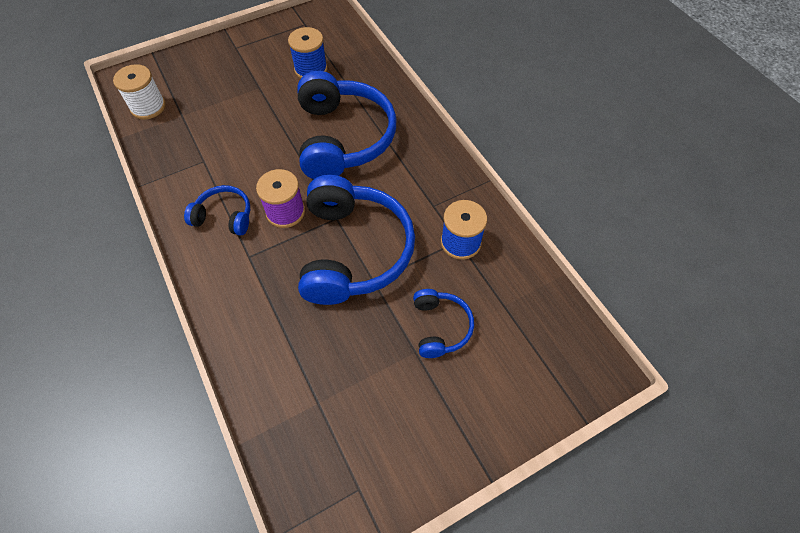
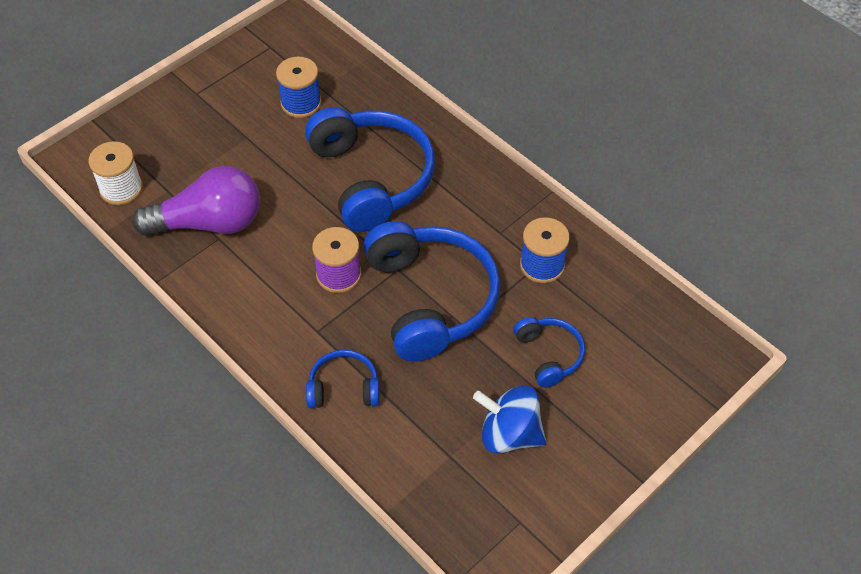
camera: 15 degrees left, 5 degrees down
(201, 147) = (209, 223): none -> purple light bulb
(224, 216) = (271, 295): blue headphones -> blue headphones (344, 388)
(379, 395) = (509, 434): none -> blue spinning top

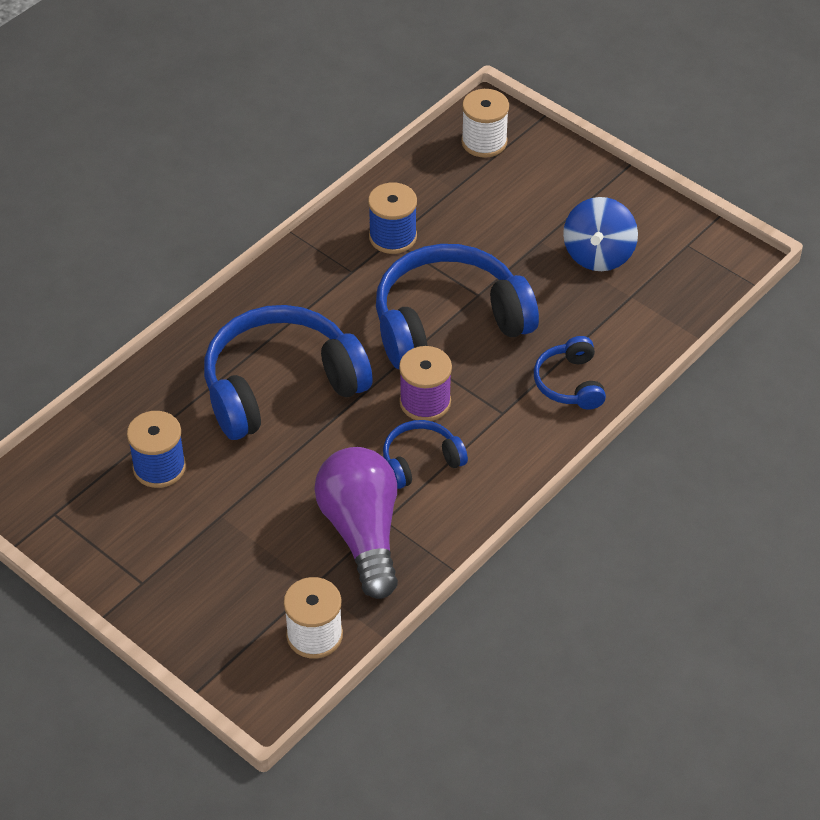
camera: 95 degrees left, 5 degrees down
(549, 355) = (504, 229): blue headphones -> blue headphones (420, 461)
(675, 350) = (484, 142): none -> white spool

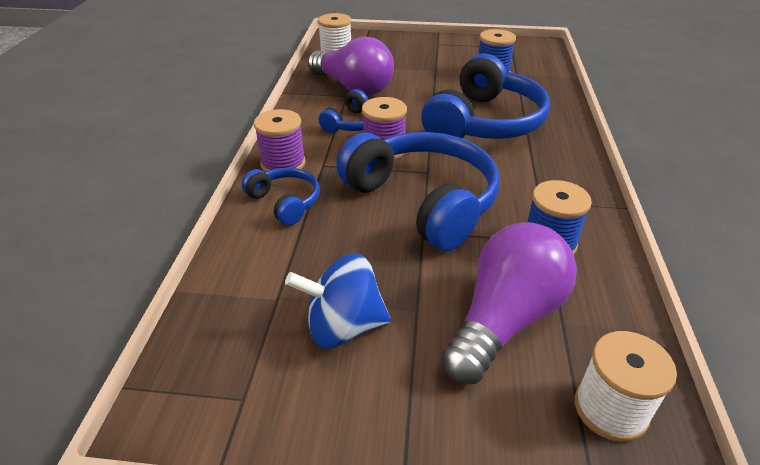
camera: 145 degrees right, 10 degrees down
(448, 322) = (423, 201): blue headphones -> blue headphones turned 75 degrees counterclockwise
(489, 208) = (504, 319): none -> purple light bulb
(540, 435) = (283, 163): none -> purple spool
(598, 255) = (343, 326): blue spinning top -> blue spinning top turned 75 degrees counterclockwise

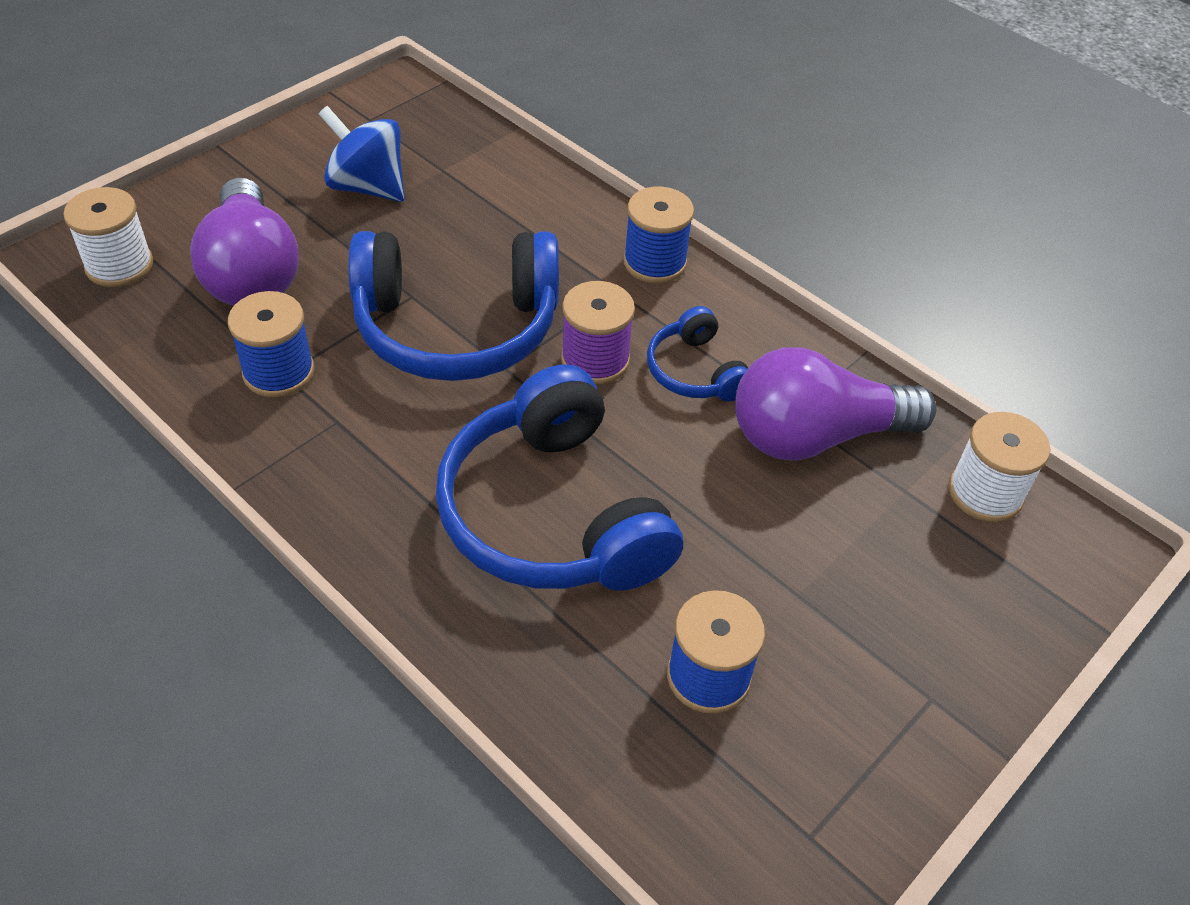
camera: 125 degrees right, 10 degrees up
(283, 163) = (655, 262): purple spool -> blue spool
(285, 202) = (574, 231): blue headphones -> none
(343, 326) = (367, 187): blue spinning top -> blue spinning top turned 90 degrees counterclockwise

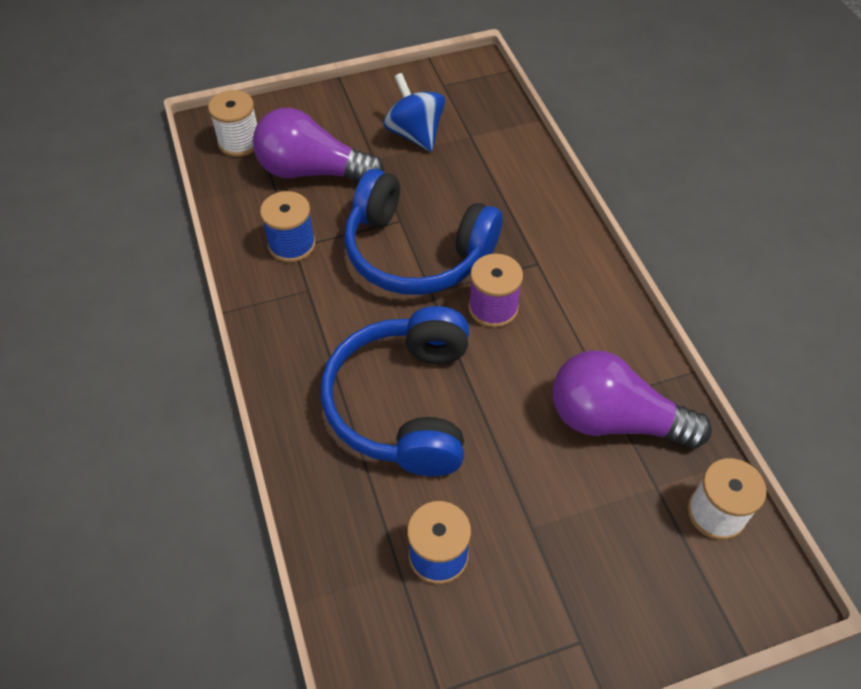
camera: 30 degrees right, 5 degrees up
(252, 272) = (312, 171): purple light bulb -> purple light bulb turned 90 degrees clockwise
(655, 262) = (576, 251): blue spool -> none
(695, 371) = (557, 341): blue headphones -> none

